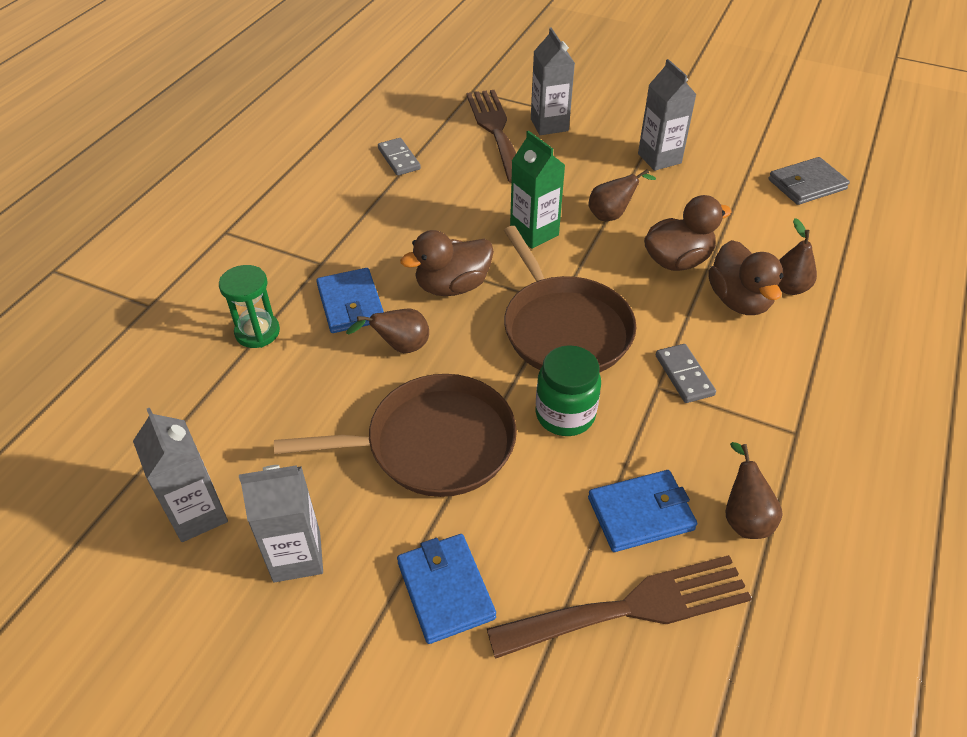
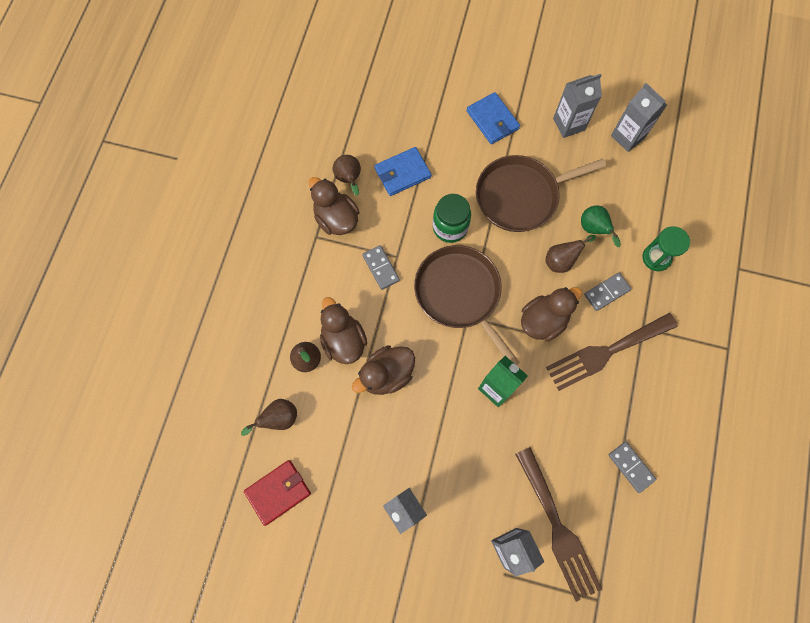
camera: 170 degrees right, 25 degrees up
(332, 379) = (594, 229): none -> green pear
(351, 304) = (606, 292): blue wallet -> grey domino
(612, 215) = (439, 420): brown pear -> brown pear (278, 419)
(632, 607) = (404, 126): brown fork -> brown fork (606, 352)
(763, 455) = (336, 219): none -> brown duck
(806, 184) = (278, 492): grey wallet -> red wallet

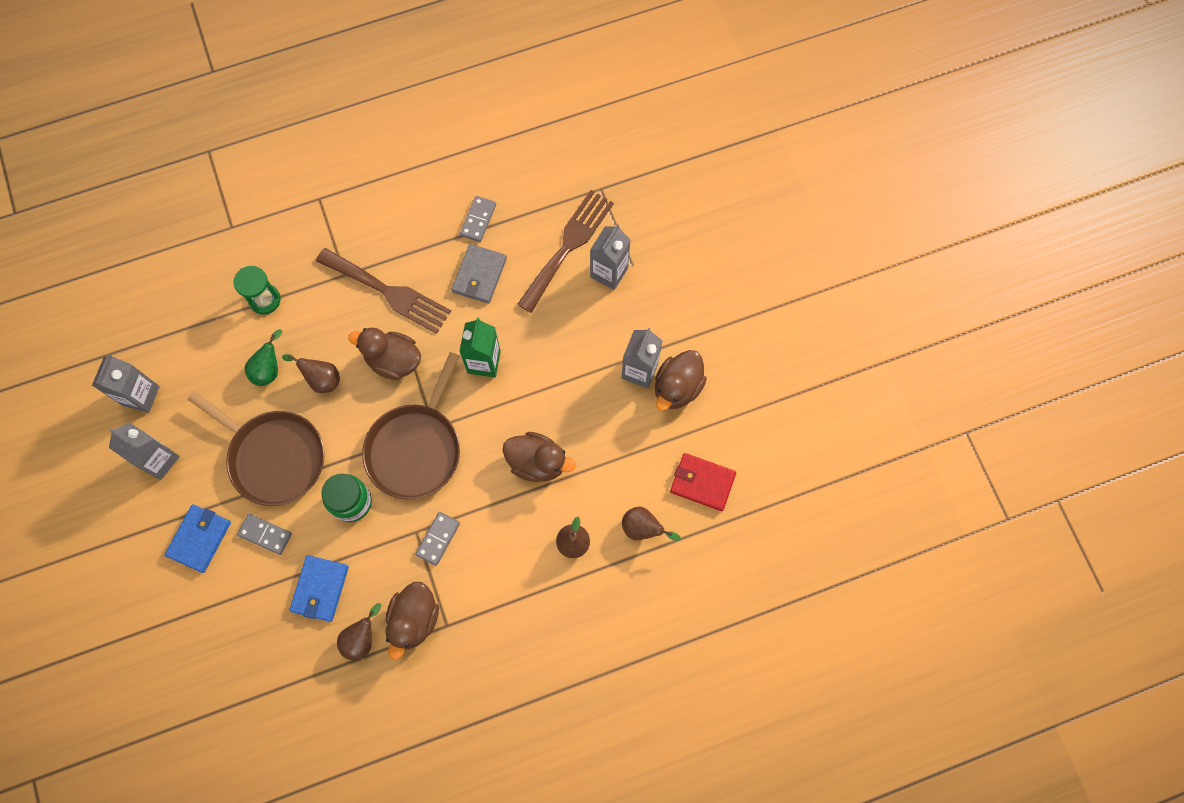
camera: 125 degrees left, 0 degrees up
(343, 340) = (532, 523): brown duck -> brown duck (677, 387)
(402, 173) = (320, 589): blue wallet -> blue wallet turned 75 degrees clockwise
(576, 434) = (479, 275): none -> grey wallet
(606, 292) = (328, 323): grey domino -> grey domino (265, 534)

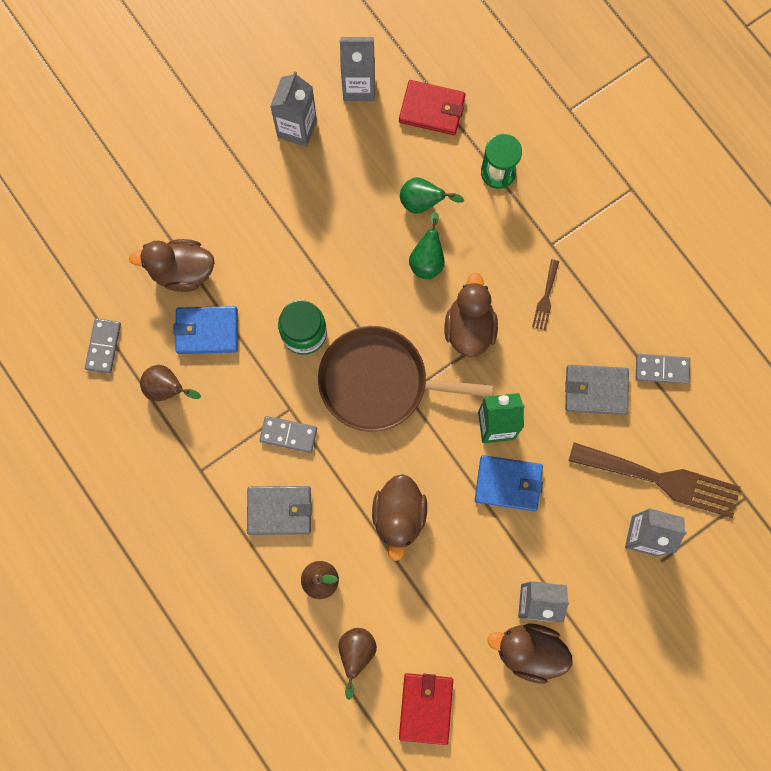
camera: 75 degrees right, 5 degrees up
(187, 339) = (432, 109): none -> red wallet
(199, 539) = (228, 196): blue wallet -> blue wallet (508, 483)
(265, 534) = (248, 258): grey domino -> grey domino (103, 346)
(274, 457) = (331, 239): brown pan -> none
(321, 379) = (427, 260): brown pear -> green pear
(388, 292) = (546, 298): brown fork -> brown fork, size x0.44
(414, 620) = (199, 436): brown duck -> brown duck (182, 271)
(502, 563) = (279, 510): none -> grey wallet

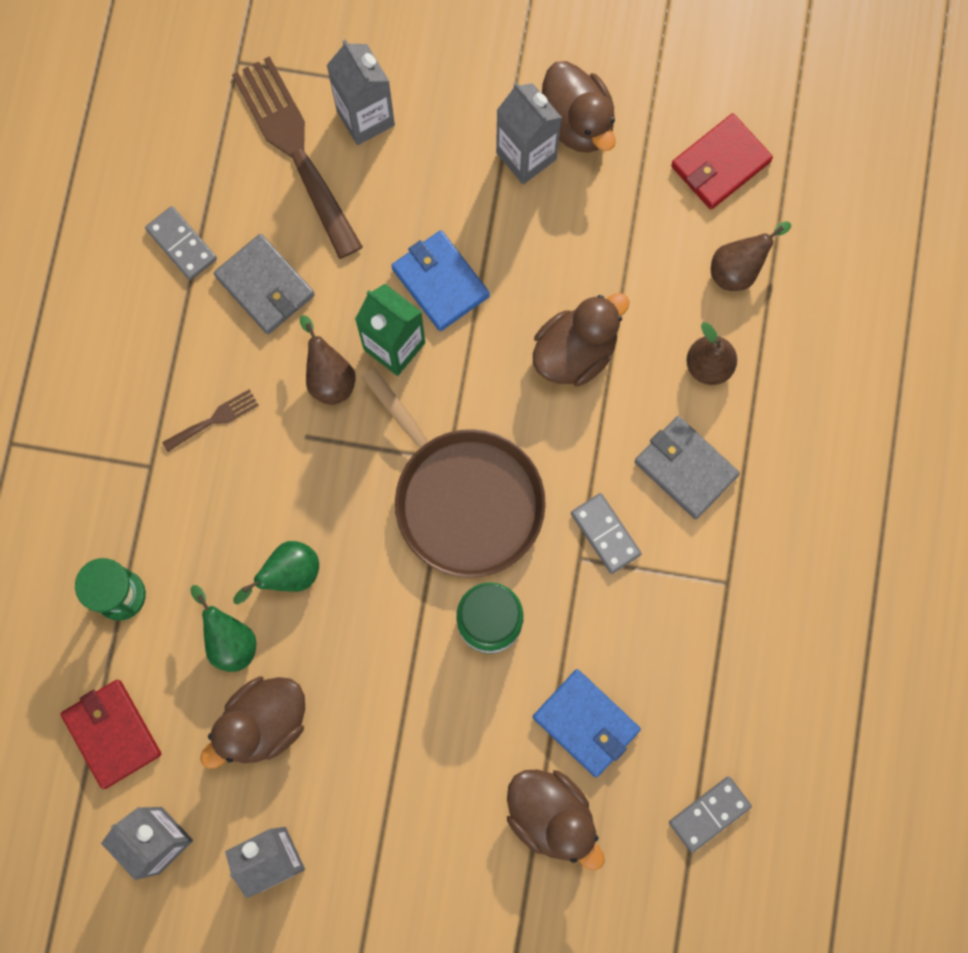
camera: 135 degrees left, 0 degrees up
(167, 389) = (684, 701): brown pear -> brown pear (329, 377)
(469, 328) = (320, 464): brown duck -> brown duck (263, 723)

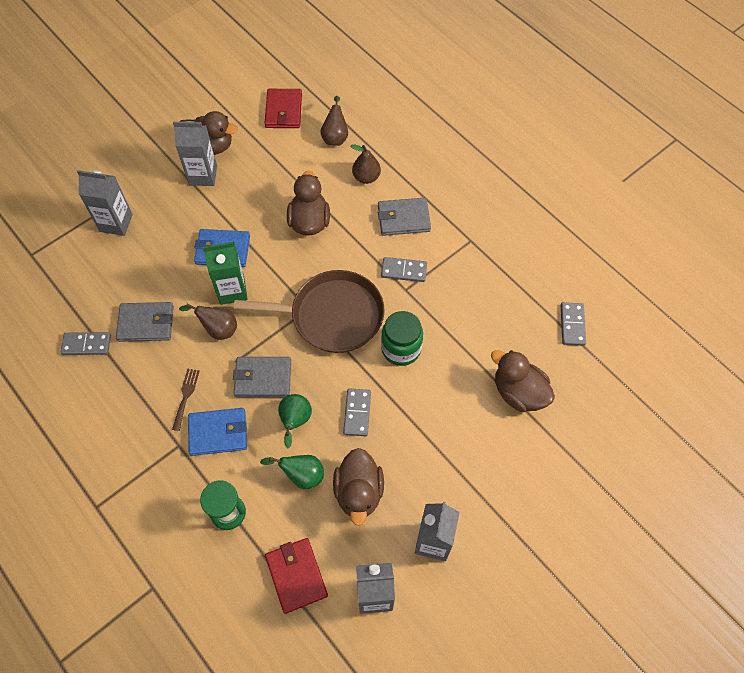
camera: 50 degrees left, 15 degrees down
(112, 734) = (296, 575): red wallet -> red wallet turned 60 degrees clockwise
(295, 149) = (97, 262): brown fork -> none
(310, 488) = (263, 378): none -> grey wallet
(359, 639) = (357, 413): none -> grey domino
(551, 816) = (518, 392): brown duck -> brown duck turned 135 degrees counterclockwise
(586, 723) = (486, 344): blue wallet -> blue wallet (218, 433)

